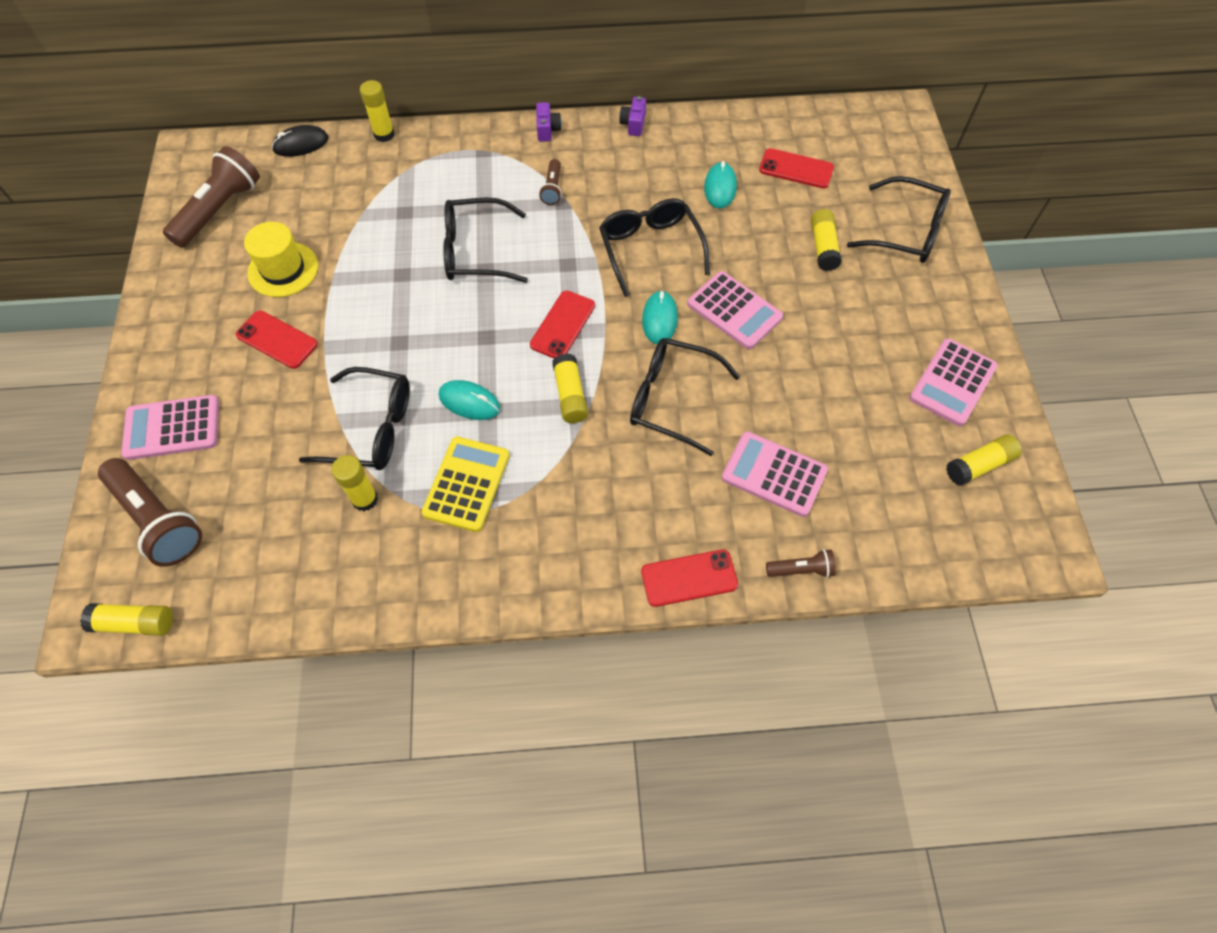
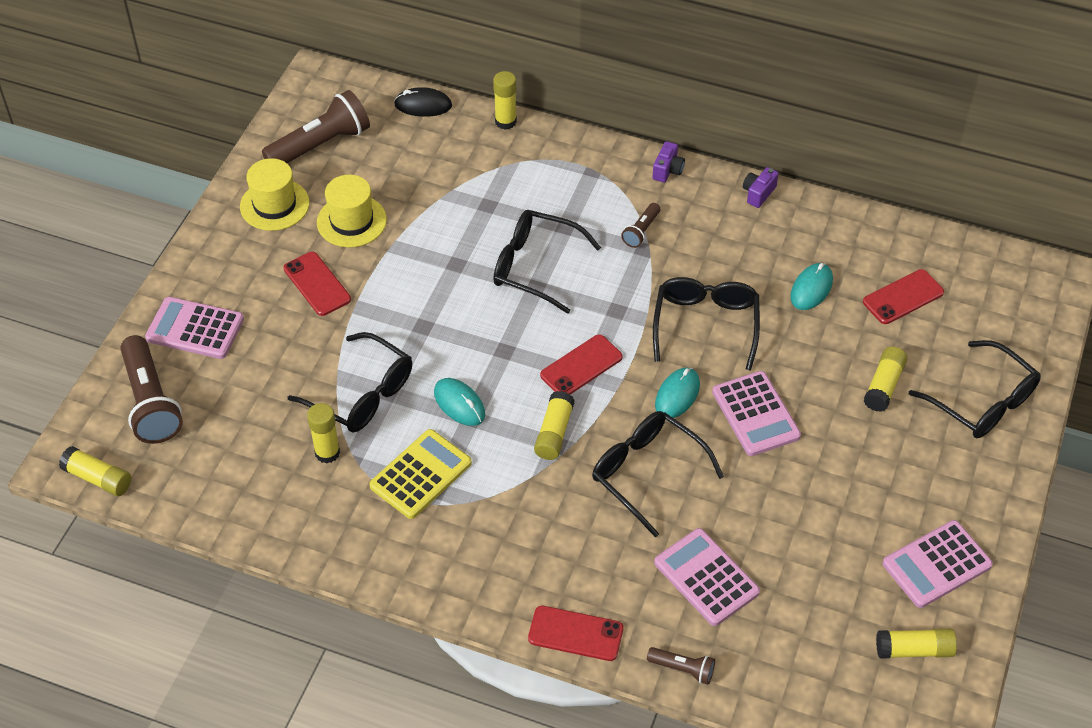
camera: 25 degrees right, 10 degrees down
(199, 280) = (274, 205): none -> yellow hat
(796, 169) = (903, 297): red phone -> red phone turned 75 degrees counterclockwise

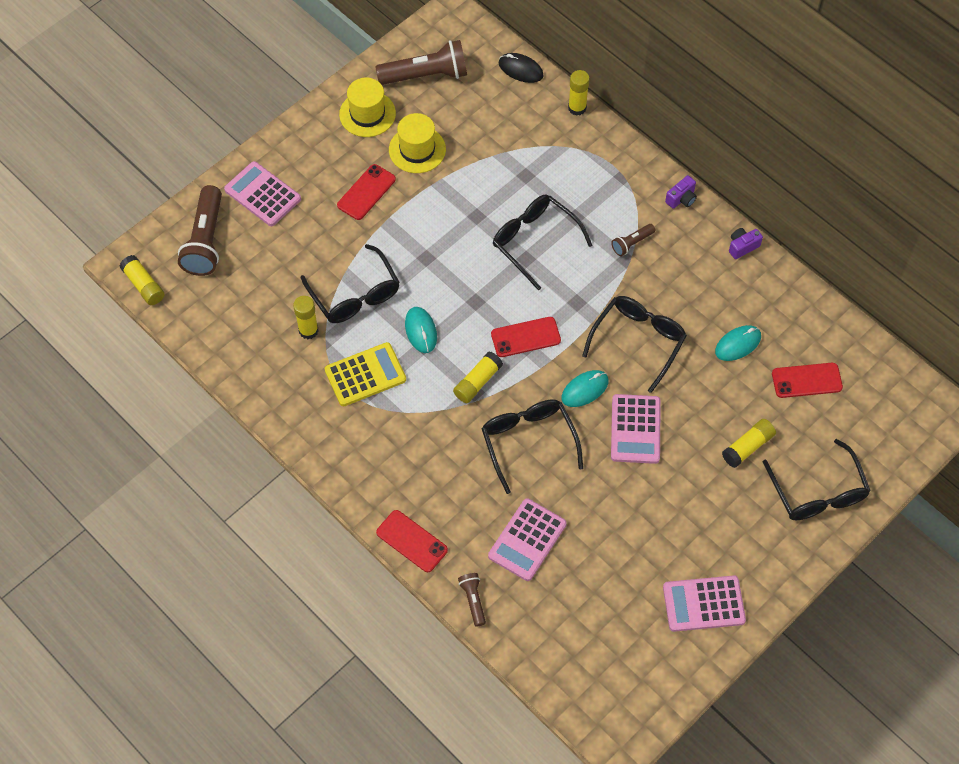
camera: 25 degrees right, 10 degrees up
(317, 284) = (366, 192): red phone -> red phone turned 45 degrees clockwise
(683, 669) = (473, 600): brown flashlight -> brown flashlight turned 150 degrees counterclockwise
(706, 577) = (527, 540): pink calculator -> pink calculator turned 135 degrees counterclockwise
(914, 650) = (648, 660): yellow glue stick -> none

